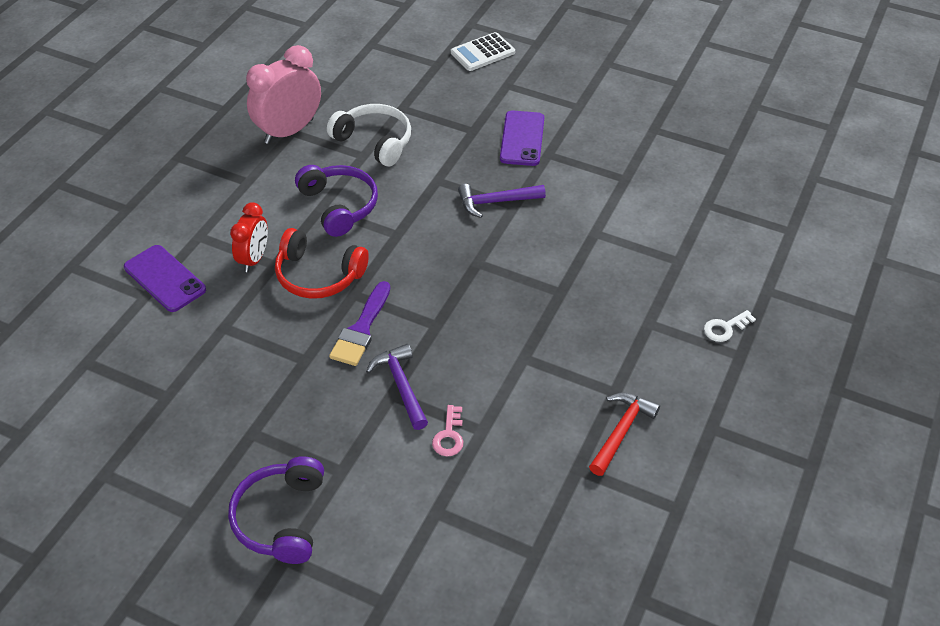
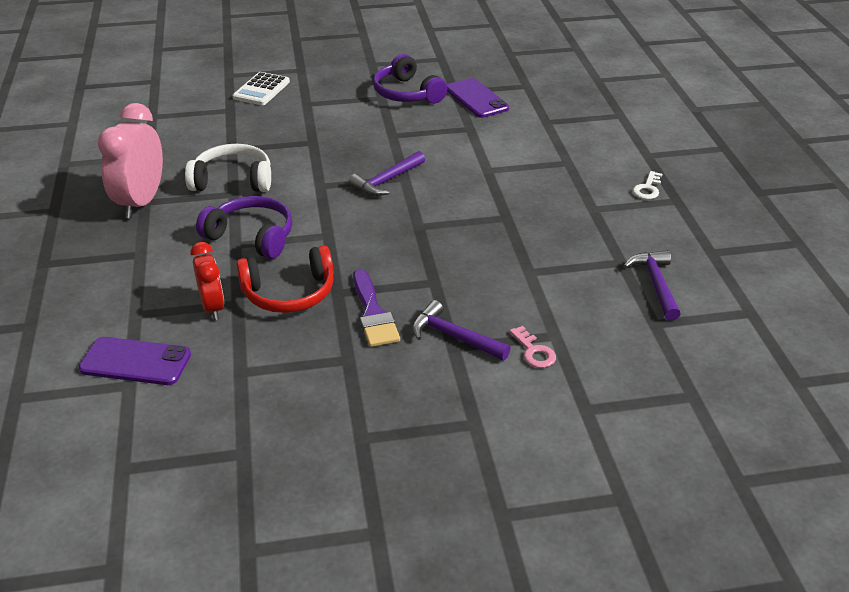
camera: 35 degrees left, 10 degrees down
(281, 518) = (463, 487): purple headphones -> purple headphones (407, 93)
(522, 139) = (360, 133): purple phone -> purple phone (476, 98)
(621, 431) = (655, 284): red hammer -> purple hammer

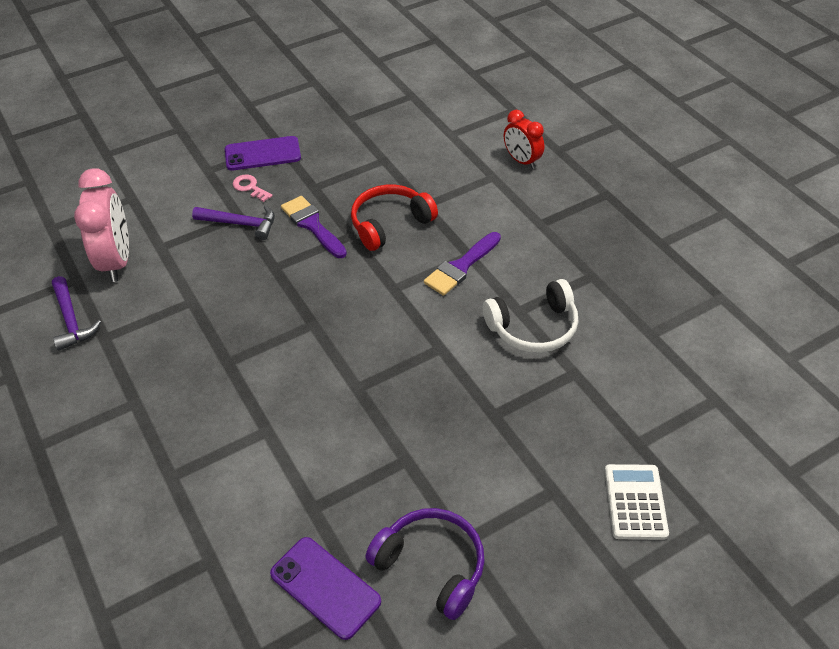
camera: 160 degrees right, 10 degrees up
(135, 361) = (460, 147): purple phone -> purple phone (262, 154)
(141, 202) = (594, 274): pink clock -> pink clock (117, 261)
(213, 307) = (440, 196): red clock -> red clock (521, 161)
(252, 236) = (461, 267): purple headphones -> purple brush
(386, 181) = (373, 376): purple hammer -> none
(534, 351) = (175, 229): pink key -> pink key (250, 187)
(647, 189) = (70, 456): white key -> none

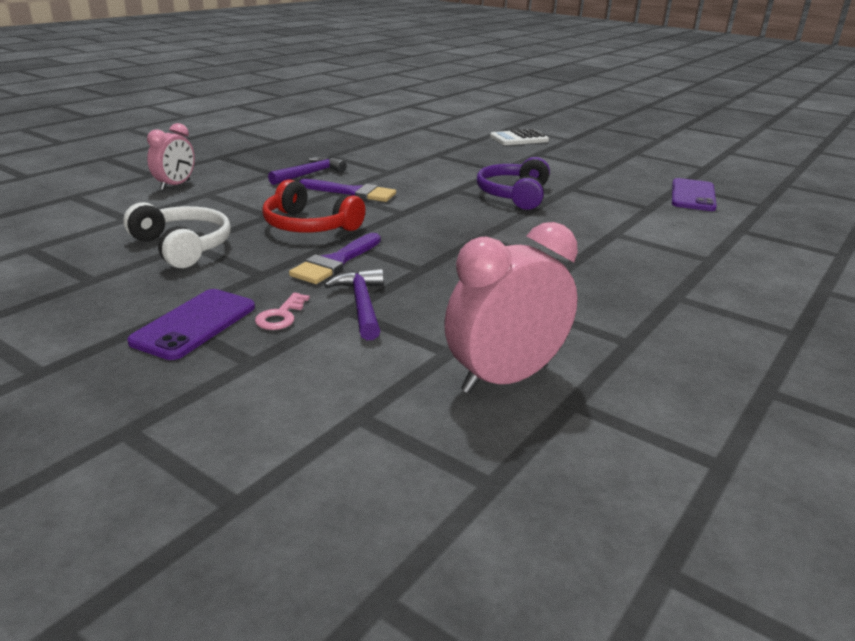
camera: 115 degrees left, 20 degrees down
(71, 320) = (637, 377): purple hammer -> purple hammer (310, 174)
(262, 154) = (194, 324): purple phone -> purple phone turned 60 degrees clockwise
(432, 565) = (632, 174): purple headphones -> purple headphones (514, 195)
(521, 161) = (175, 185): red clock -> pink clock
(533, 327) = (403, 166): white headphones -> white headphones (183, 247)

